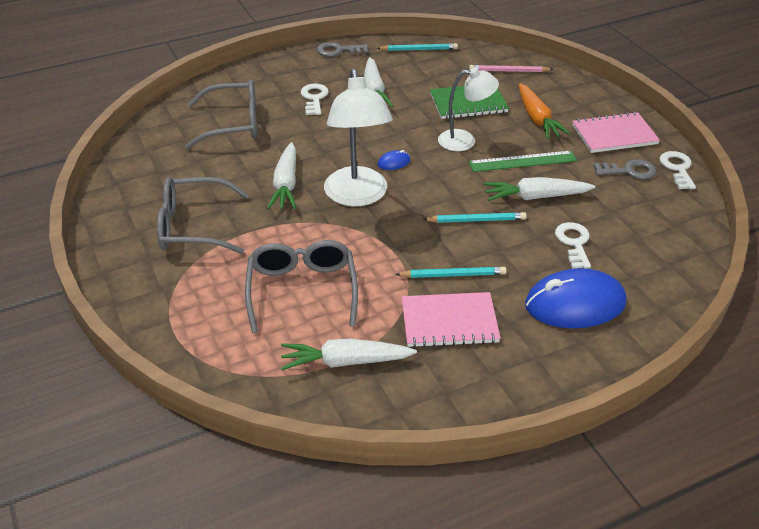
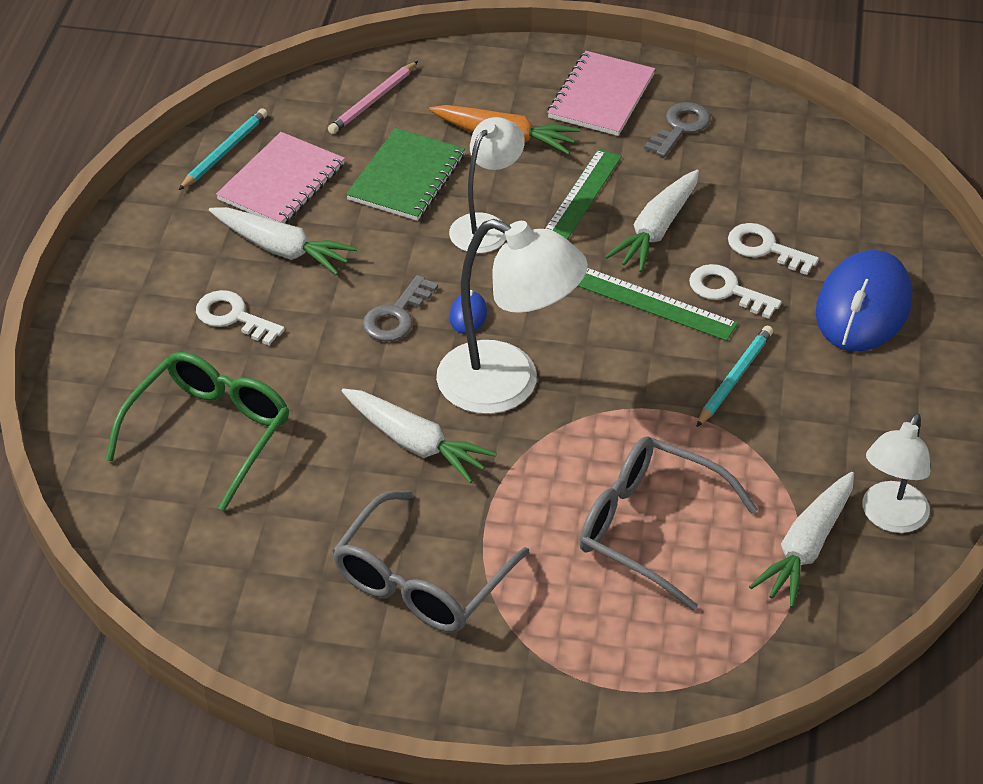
camera: 55 degrees left, 5 degrees up
(234, 124) = (210, 432): grey glasses -> green glasses
(338, 51) = (133, 231): grey key -> grey key (396, 315)
(405, 390) = (889, 518): none -> white lamp
(449, 322) = (810, 424): pink notebook -> pink notebook (281, 182)
(476, 220) = (654, 304): turquoise pencil -> green ruler
(677, 168) = (711, 89): white key -> white key (727, 290)

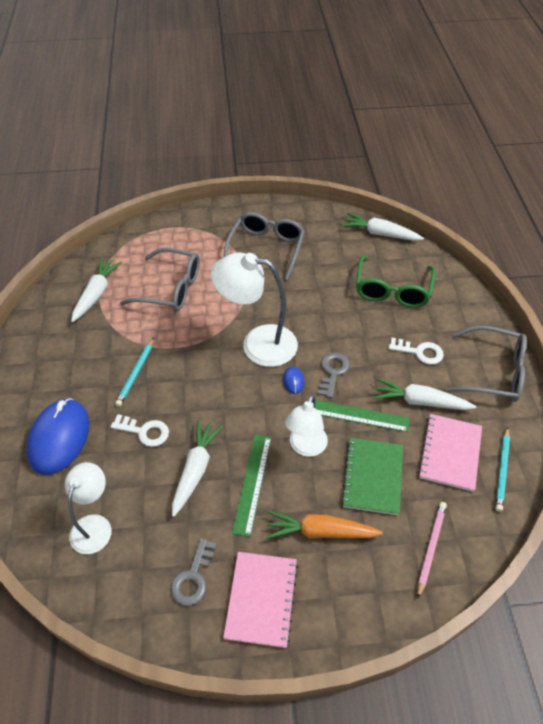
camera: 165 degrees right, 5 degrees up
(136, 265) = (494, 372): none -> grey glasses
(414, 443) = (293, 305): white carrot -> white carrot (380, 234)
(654, 304) = (188, 412): green ruler -> green ruler (357, 415)
(765, 248) = (122, 471): white key -> none
(889, 518) = (55, 315): white lamp -> white lamp (94, 525)

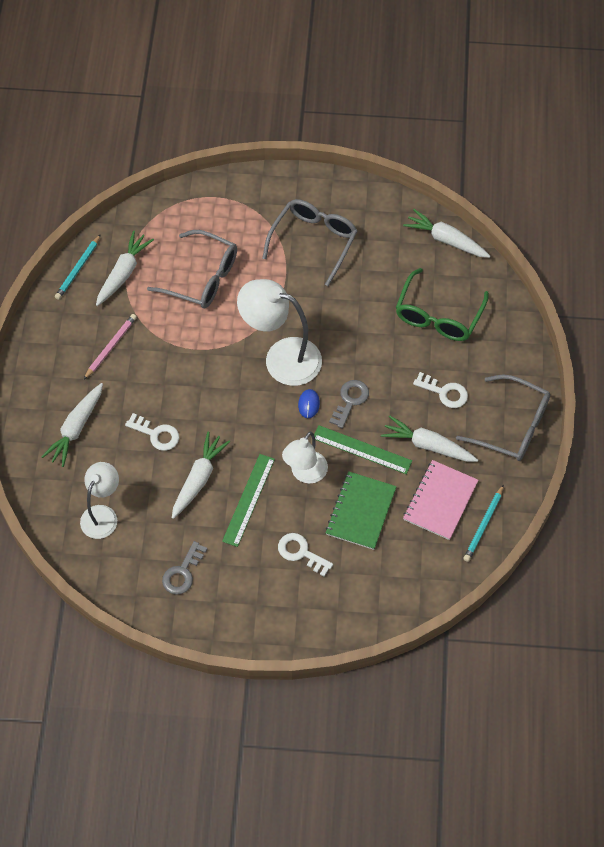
camera: 10 degrees right, 10 degrees up
(59, 438) = (76, 428): blue mouse -> white carrot
(136, 373) = (155, 372): turquoise pencil -> turquoise pencil (78, 269)
(261, 599) = (237, 599): pink notebook -> none
(321, 532) = (301, 552): orange carrot -> white key
(431, 548) = (394, 582): pink pencil -> pink pencil (111, 347)

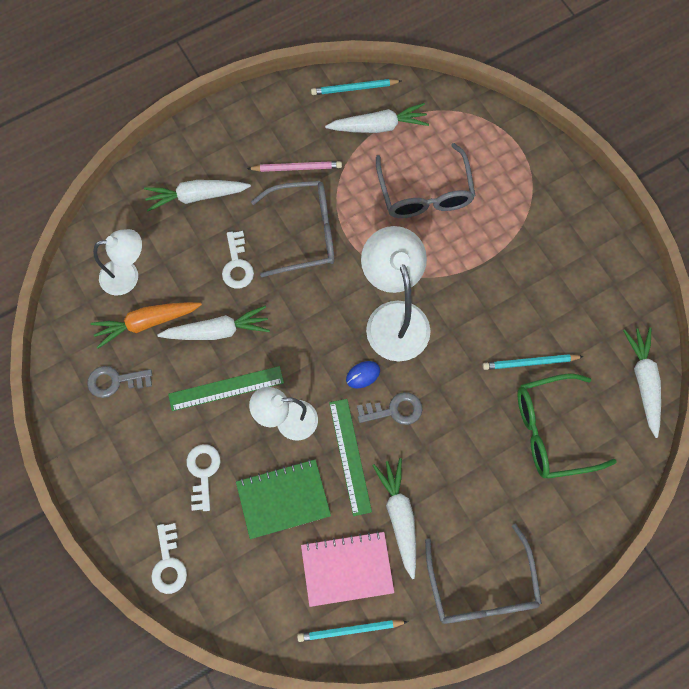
camera: 55 degrees right, 10 degrees up
(153, 523) = (147, 322): none -> orange carrot
(314, 241) = (541, 261): grey glasses -> grey glasses (305, 233)
(381, 296) = (530, 362): none -> turquoise pencil
(444, 392) = (470, 494): white key -> white key (169, 564)

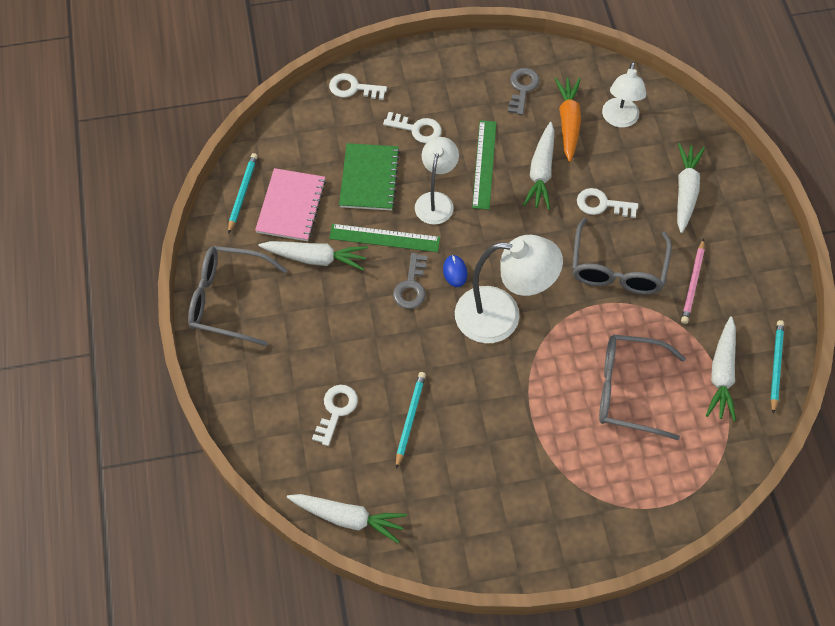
camera: 110 degrees right, 10 degrees down
(551, 431) = (336, 410): green glasses -> white key

